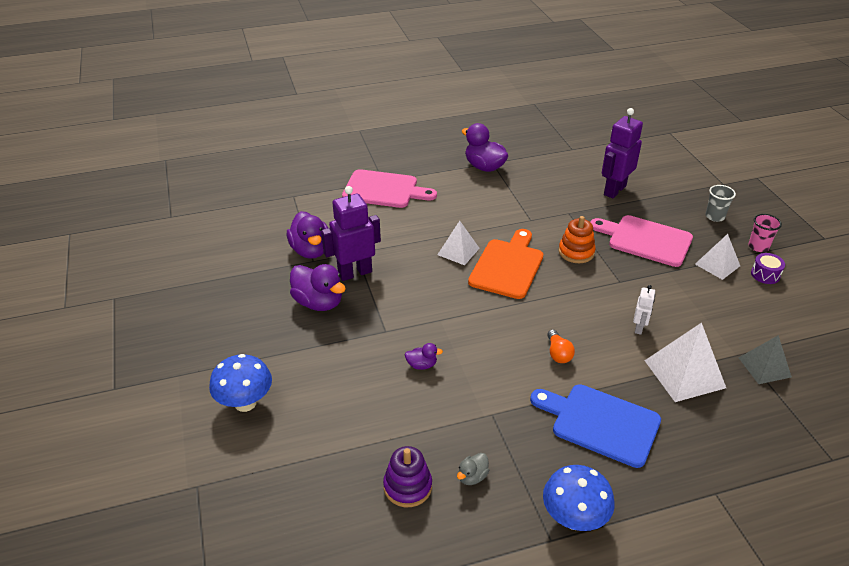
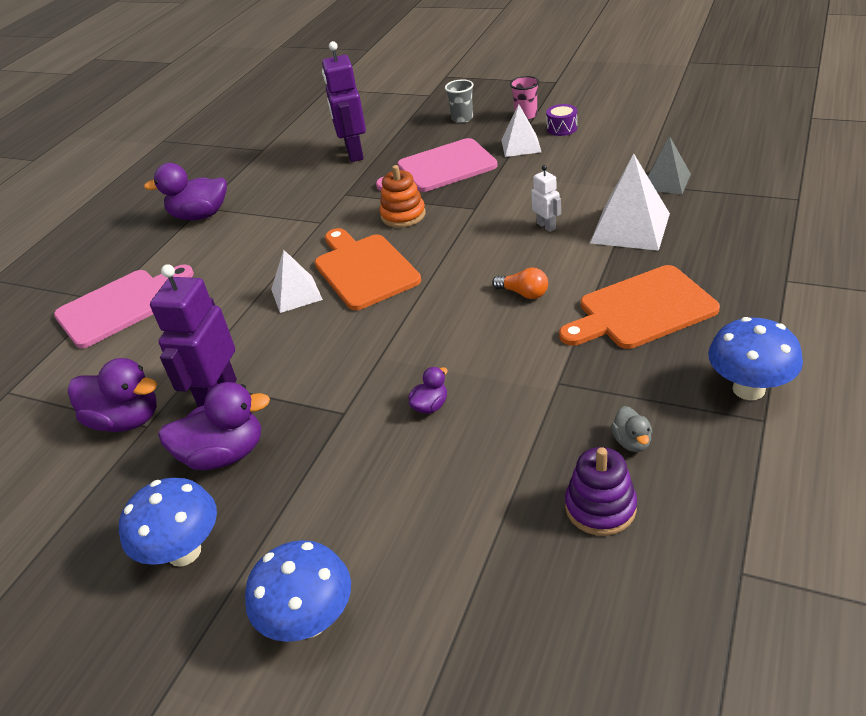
camera: 45 degrees left, 0 degrees up
(250, 329) = (184, 552): none -> blue mushroom
(600, 423) = (641, 309): blue cutting board -> orange cutting board

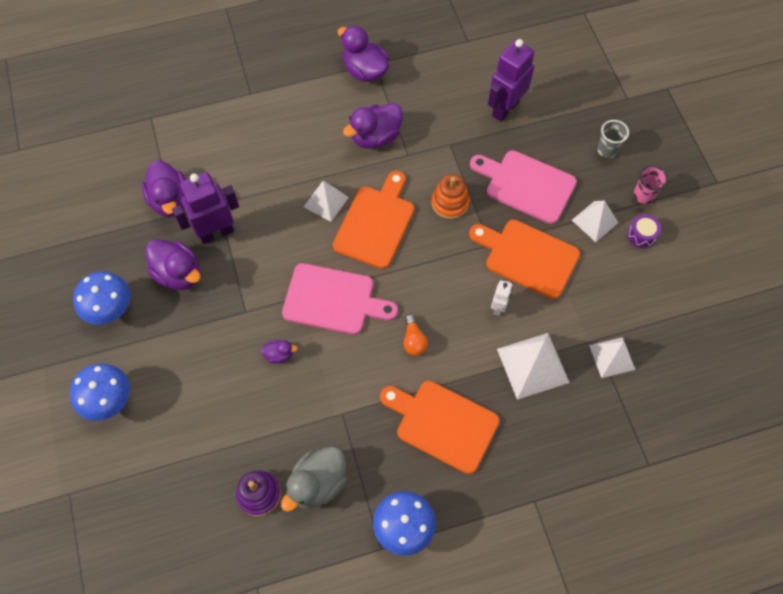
camera: 45 degrees right, 25 degrees up
(120, 306) = (251, 108): pink cutting board -> pink cutting board (333, 300)
(275, 234) = (375, 137): none -> purple duck
(513, 191) = (528, 257): none -> orange cutting board
(632, 442) = (318, 483): grey duck -> grey duck, size x2.02
(666, 181) = (612, 357): grey pyramid -> white pyramid

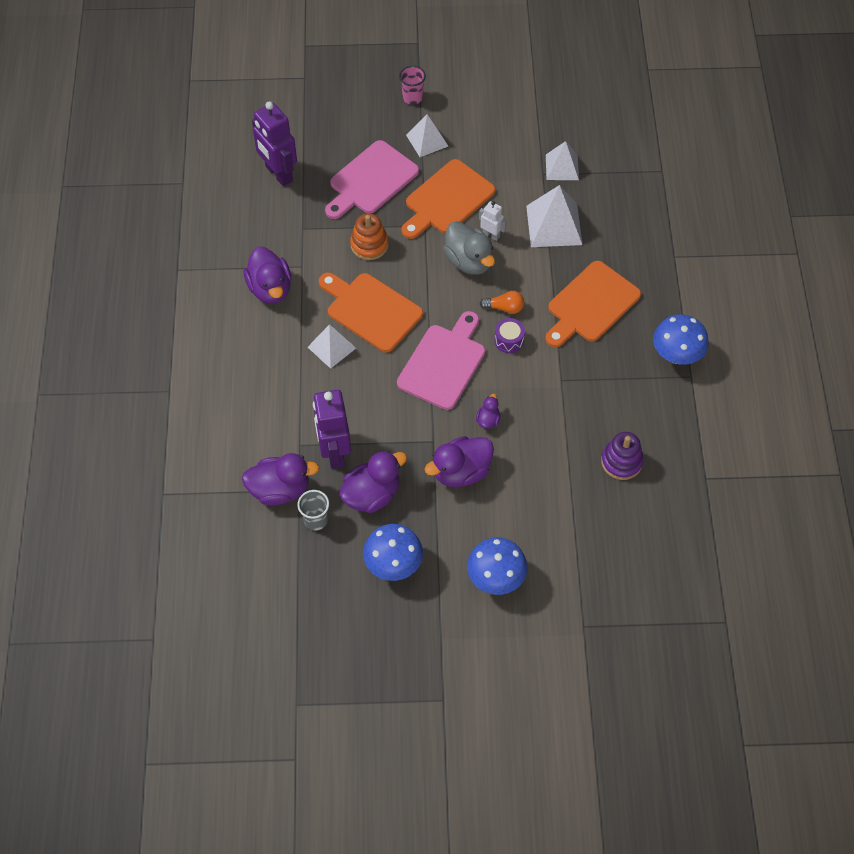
camera: 75 degrees left, 5 degrees down
(318, 483) = (622, 412): grey duck -> grey duck (469, 261)
(365, 71) = (183, 280): purple duck -> purple duck (461, 472)
(607, 150) = (355, 109): grey cup -> grey cup (316, 520)
(641, 235) = (452, 111): purple drum -> purple drum (509, 340)

